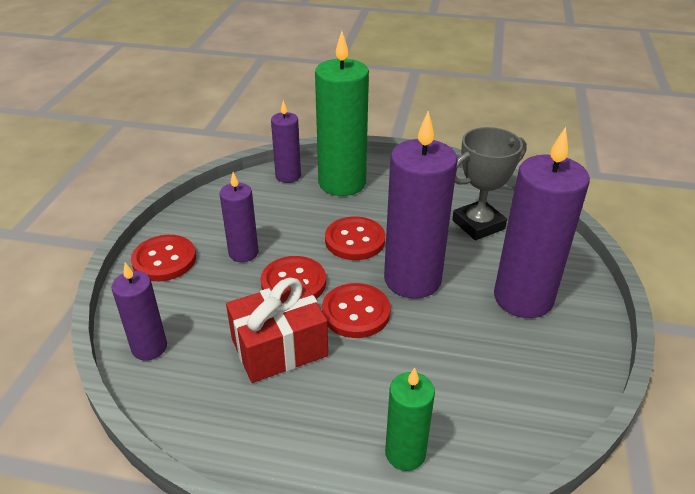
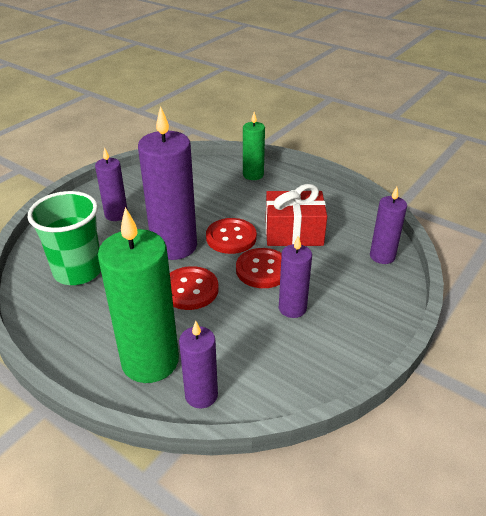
camera: 155 degrees left, 0 degrees up
(164, 260) = (366, 324): red button -> none
(478, 224) = (78, 271): grey trophy -> green cup
(523, 298) = (116, 214): purple candle -> purple candle, size x0.54

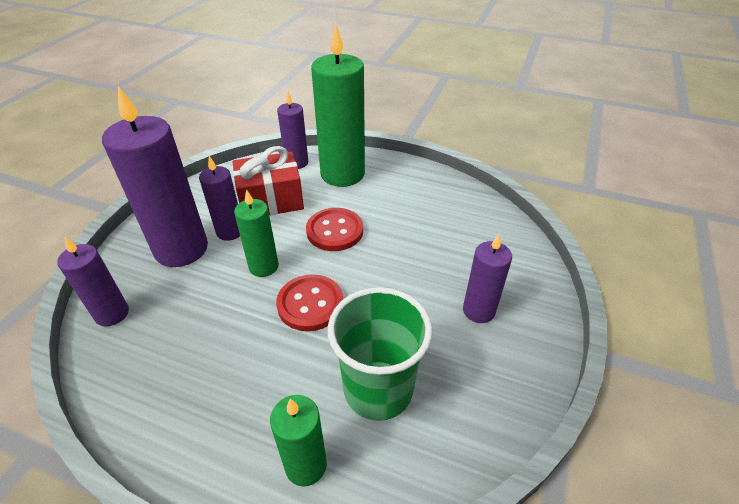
camera: 165 degrees right, 5 degrees up
(78, 271) = (457, 228): green cup -> green cup (378, 390)
(174, 246) = (375, 277): purple candle -> purple candle (181, 249)
(262, 270) = (263, 266): red button -> green candle
(293, 232) = (226, 330): red gift -> red gift (271, 200)

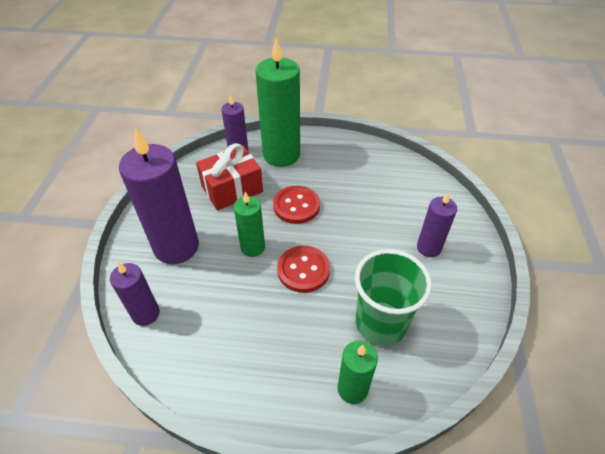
camera: 15 degrees left, 5 degrees up
(230, 231) = (210, 223): purple candle -> none

